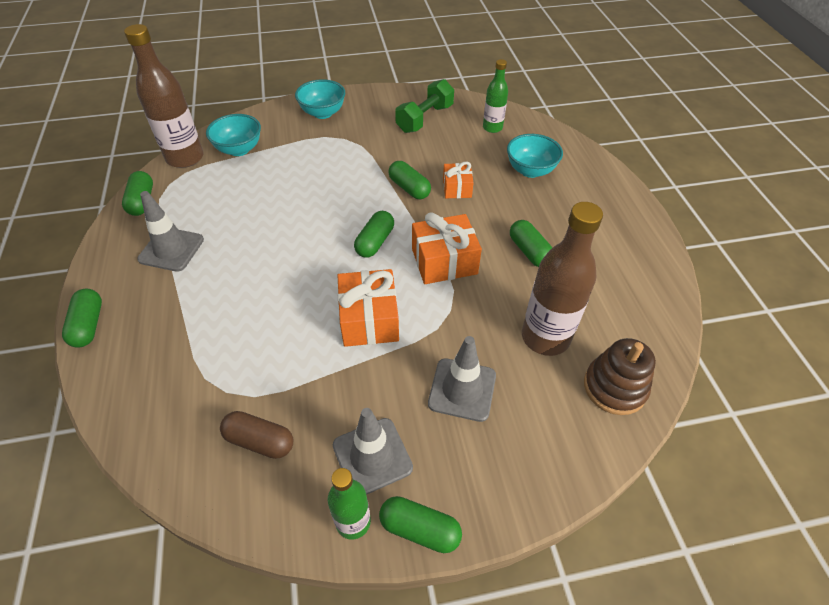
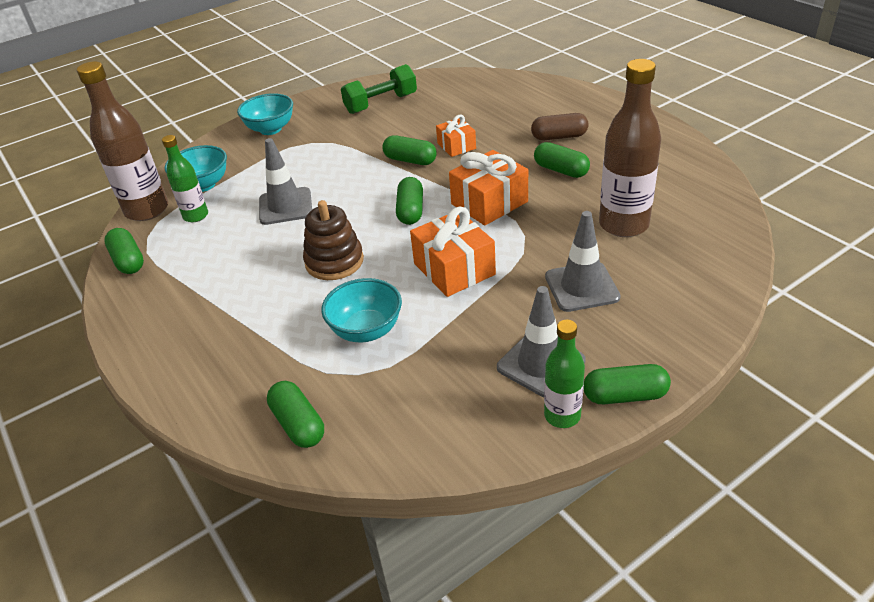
camera: 20 degrees left, 10 degrees down
(88, 325) = (158, 380): green capsule -> green capsule (298, 424)
(171, 249) = (199, 287): grey traffic cone -> grey traffic cone (285, 206)
(260, 441) = (424, 396): brown capsule -> brown capsule (559, 137)
(425, 119) = (381, 103): green dumbbell -> green dumbbell turned 45 degrees clockwise
(492, 128) = (453, 91): green bottle -> green bottle (196, 216)
(530, 170) = (514, 112): turquoise bowl -> turquoise bowl (366, 330)
(614, 387) = (707, 237): brown stacking toy -> brown stacking toy (334, 261)

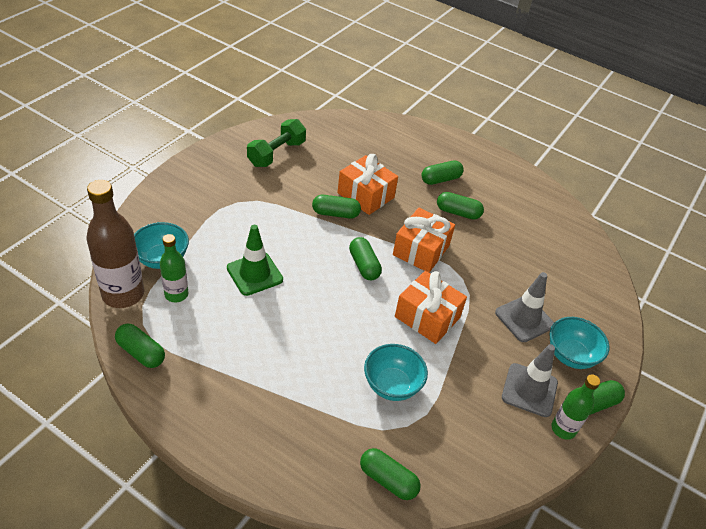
camera: 30 degrees left, 5 degrees up
(270, 129) = (189, 190): turquoise bowl -> turquoise bowl (570, 356)
(285, 206) = (254, 274): grey traffic cone -> green traffic cone
(334, 261) = (330, 324): brown stacking toy -> none
(456, 146) = (365, 195): orange gift -> orange gift, size x1.67
(559, 137) = (440, 179): brown capsule -> green capsule
(623, 225) = (526, 259): brown bottle -> none

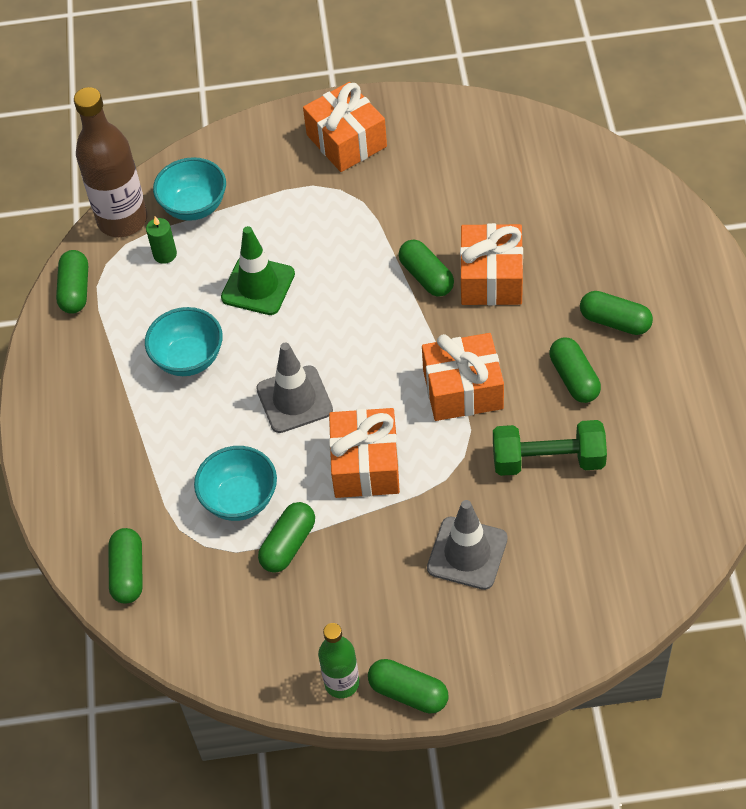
camera: 60 degrees right, 10 degrees up
(176, 294) = (165, 254): green bottle -> green candle
(210, 178) = (346, 141): none -> orange gift
(276, 154) = (457, 154): green dumbbell -> green dumbbell (548, 460)
(364, 265) = (376, 359): green capsule -> green capsule (288, 544)
(529, 390) = (363, 621): grey traffic cone -> grey traffic cone (294, 399)
(570, 356) = (459, 631): turquoise bowl -> turquoise bowl (188, 358)

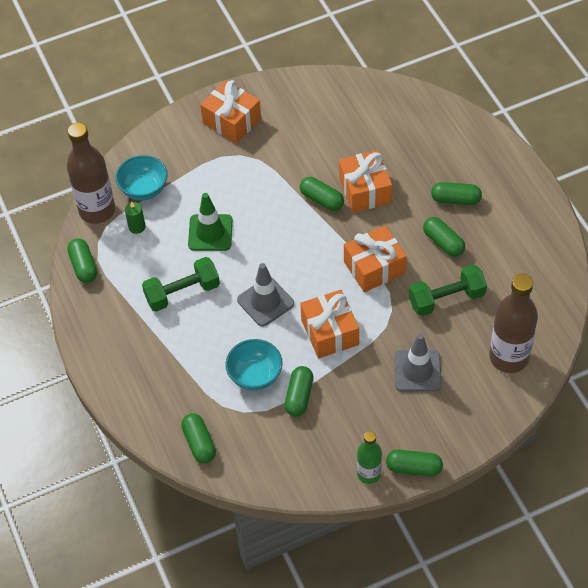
camera: 20 degrees left, 0 degrees up
(188, 358) = (182, 293): turquoise bowl -> green dumbbell
(606, 569) = (509, 357): none -> brown bottle

